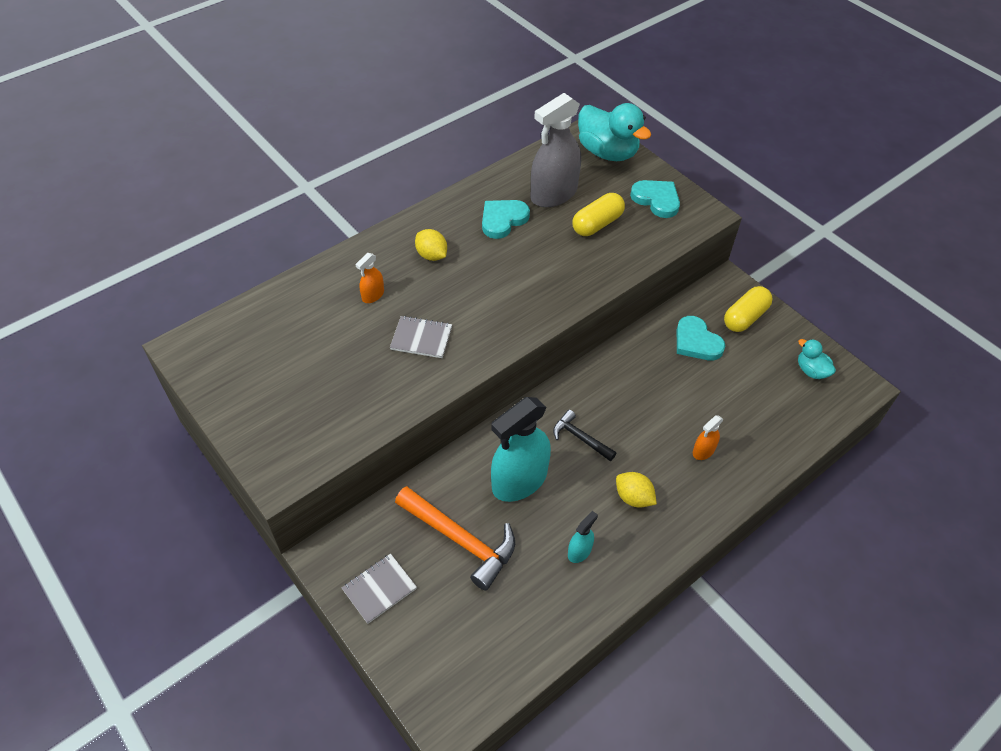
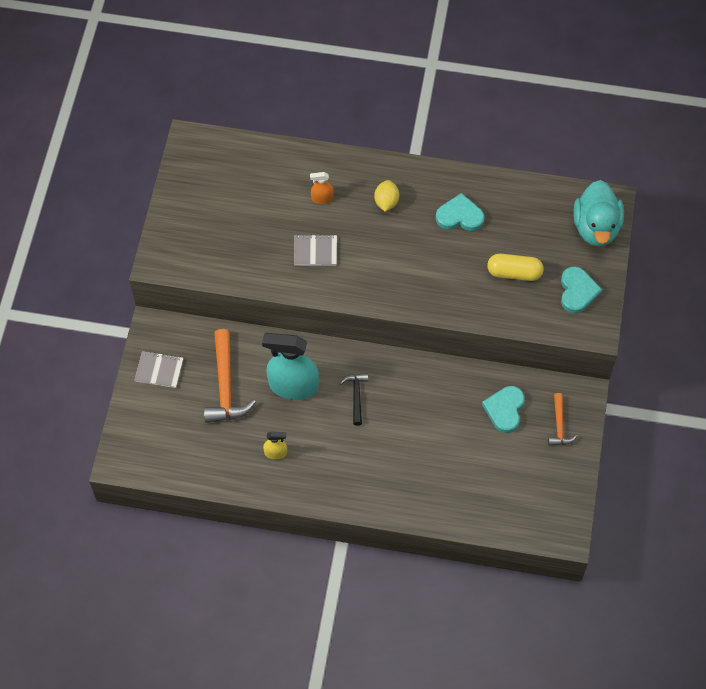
camera: 50 degrees right, 10 degrees up
(421, 338) = (315, 251): grey notebook -> grey notebook turned 60 degrees counterclockwise
(553, 194) = (516, 226): grey spray bottle -> none
(579, 551) = (275, 453): turquoise spray bottle -> yellow spray bottle
(633, 497) = (340, 456): yellow lemon -> none
(703, 451) = (414, 472): orange spray bottle -> none
(745, 317) = (559, 425): yellow capsule -> orange hammer
(811, 371) = (549, 496): turquoise duck -> none

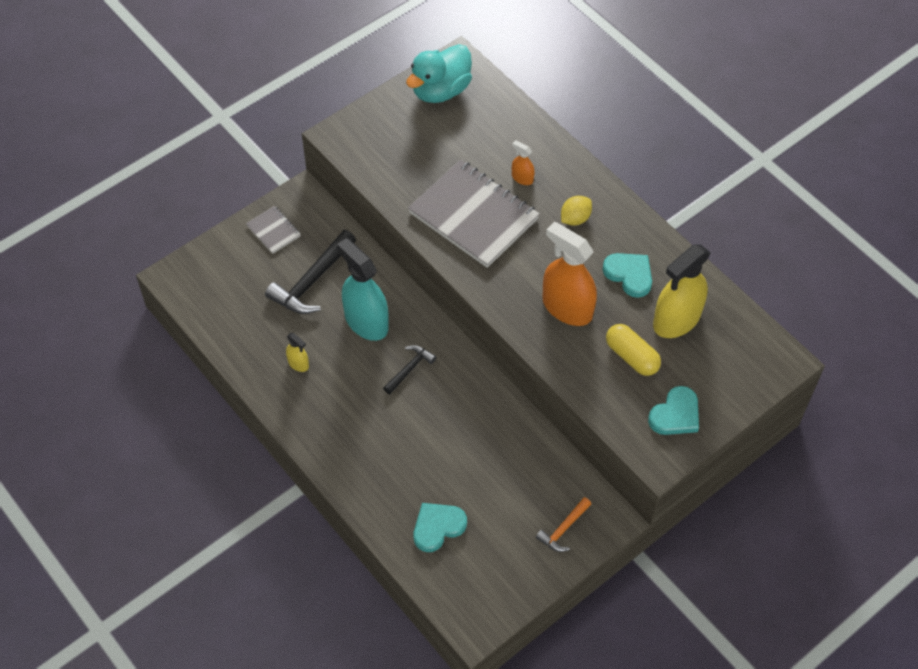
camera: 40 degrees right, 5 degrees down
(225, 386) = (312, 281): orange hammer -> black hammer
(315, 251) = (473, 216): grey notebook -> grey notebook, size x2.21
(441, 270) = (567, 308): none -> orange spray bottle
(505, 410) = (527, 478): turquoise heart -> turquoise heart (437, 527)
(518, 225) = (676, 320): none -> yellow spray bottle
(596, 227) = (749, 373): turquoise duck -> turquoise duck (440, 90)

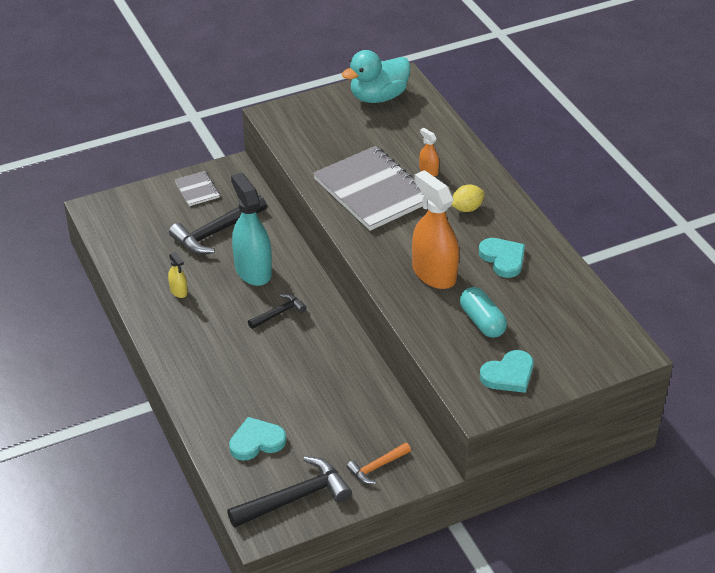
camera: 15 degrees right, 15 degrees down
(496, 583) = (294, 498): none -> black hammer
(631, 356) = (482, 321): yellow capsule -> turquoise capsule
(676, 320) = (536, 301): yellow spray bottle -> none

